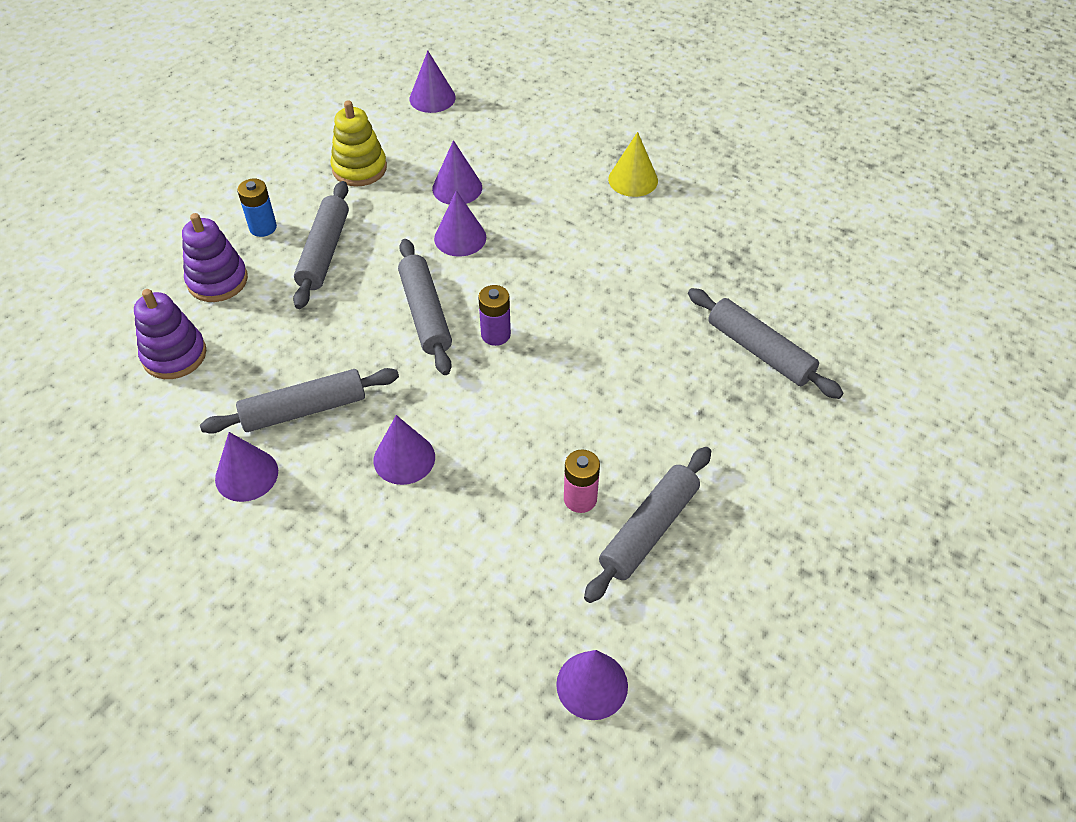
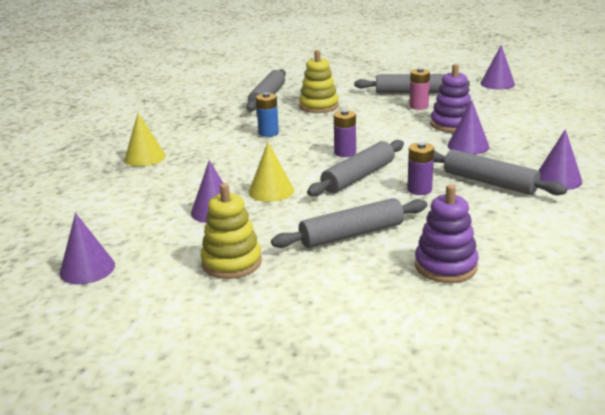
camera: 120 degrees left, 25 degrees down
(174, 355) = (535, 246): purple stacking toy -> purple stacking toy (451, 124)
(263, 227) = (361, 275): blue battery -> blue battery (268, 133)
(350, 344) = (419, 189): none -> purple battery
(460, 237) = (271, 191): purple cone -> yellow cone
(676, 388) = (319, 106): none -> yellow stacking toy

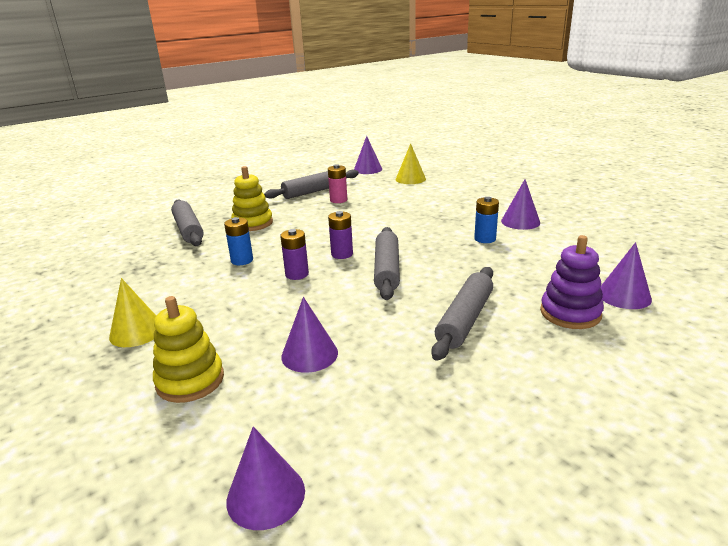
camera: 40 degrees left, 0 degrees up
(232, 262) = (412, 397): yellow stacking toy -> yellow stacking toy (190, 380)
(271, 191) = (333, 311): yellow cone -> yellow cone (410, 179)
(419, 189) = (449, 262): purple battery -> purple battery (297, 274)
(451, 124) = (386, 206): purple stacking toy -> none
(468, 146) = (425, 218): purple cone -> purple cone (624, 296)
(489, 182) = (485, 239): grey rolling pin -> blue battery

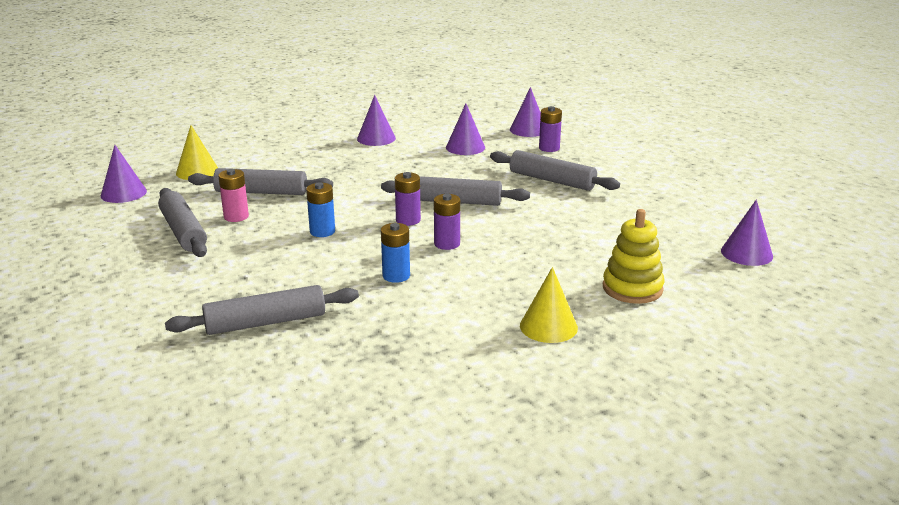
camera: 85 degrees left, 0 degrees up
(252, 223) = (277, 273): yellow stacking toy -> none
(309, 354) = (595, 239): purple cone -> purple cone (465, 147)
(381, 200) = (261, 192): none -> grey rolling pin
(485, 239) = (407, 156): blue battery -> blue battery (322, 231)
(570, 313) = (549, 148): purple stacking toy -> purple battery

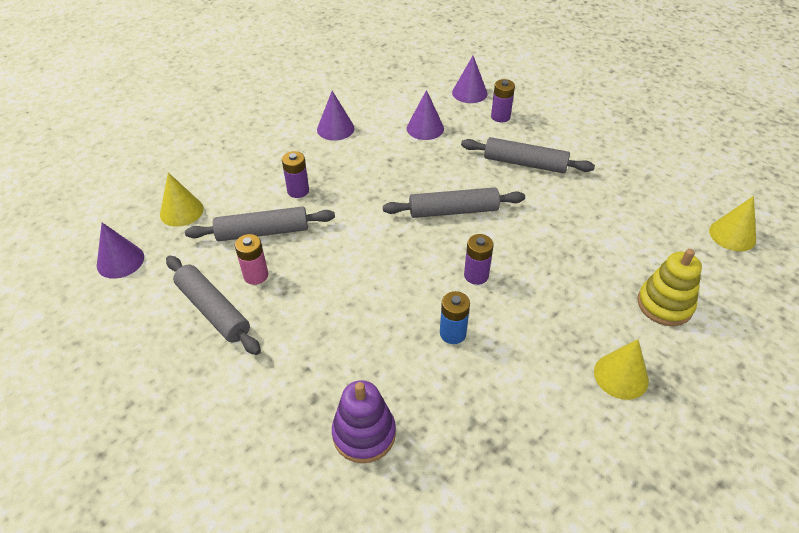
camera: 15 degrees left, 20 degrees up
(266, 322) = (364, 434): grey rolling pin -> purple stacking toy
(322, 231) = (351, 281): blue battery -> none
(408, 220) = (424, 247): purple battery -> purple battery (298, 191)
(746, 253) = (732, 235): purple cone -> yellow cone

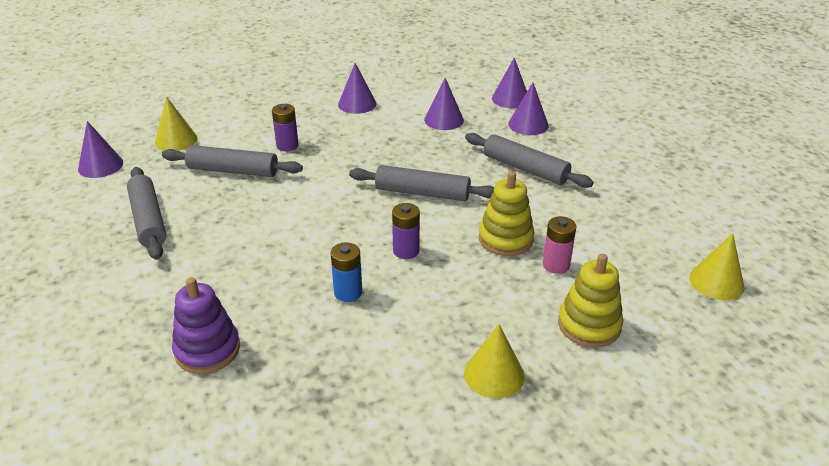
camera: 20 degrees right, 10 degrees down
(256, 275) = (203, 202): pink battery -> pink battery (556, 265)
(500, 117) = (528, 124): purple battery -> purple cone
(551, 239) = (505, 239): none -> yellow stacking toy

